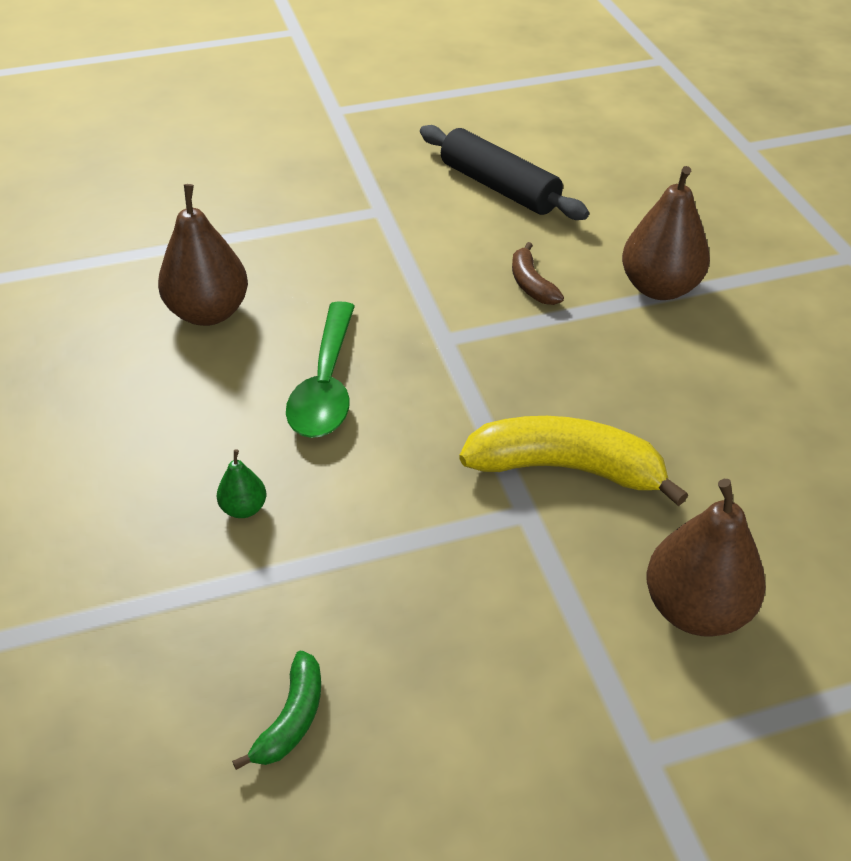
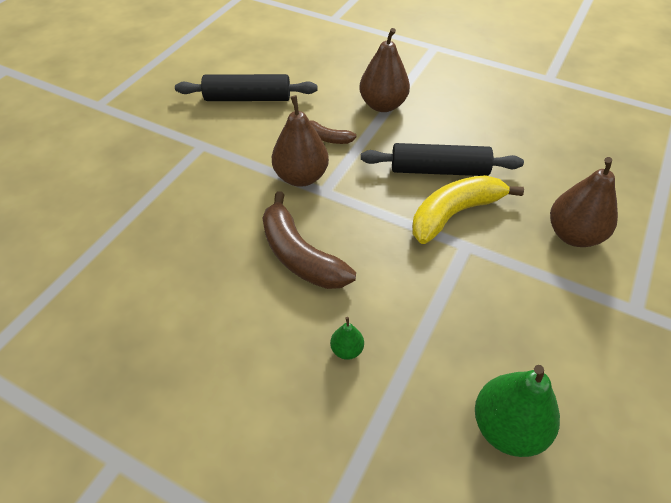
camera: 45 degrees left, 5 degrees up
(209, 313) = (180, 263): brown pear -> brown pear (301, 177)
(291, 719) = (507, 427): green banana -> green pear
(326, 385) = (299, 255): green spoon -> brown banana
(621, 407) = (439, 170): none -> black rolling pin

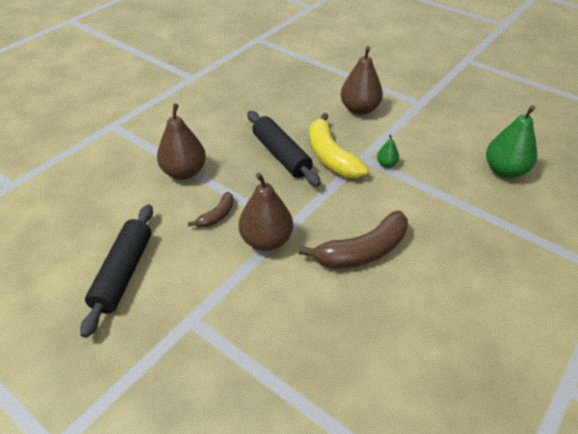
camera: 80 degrees left, 5 degrees down
(347, 350) = (455, 234): green pear -> green pear (386, 164)
(439, 170) = (281, 155): black rolling pin -> black rolling pin turned 45 degrees counterclockwise

